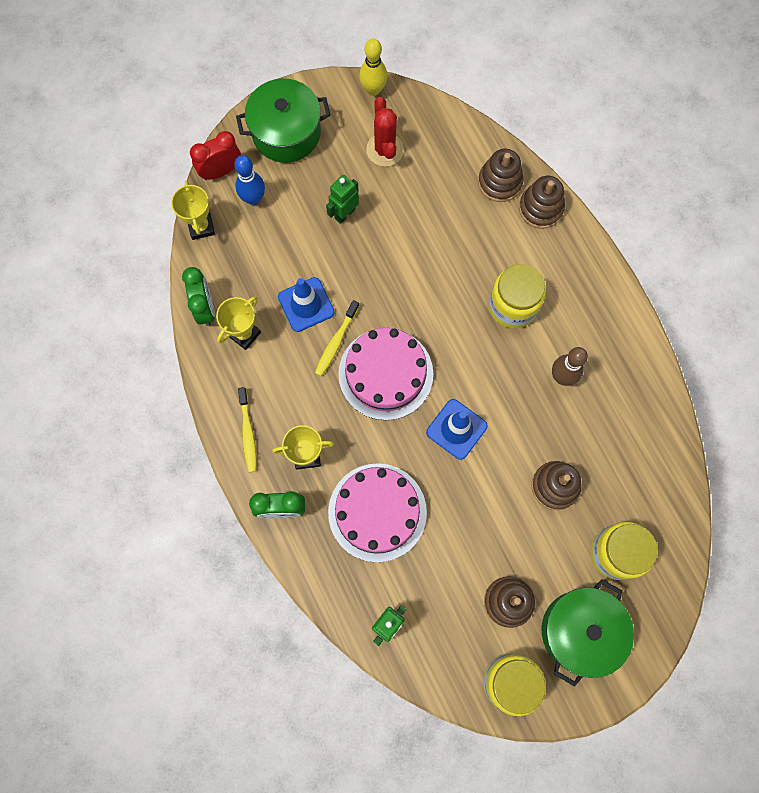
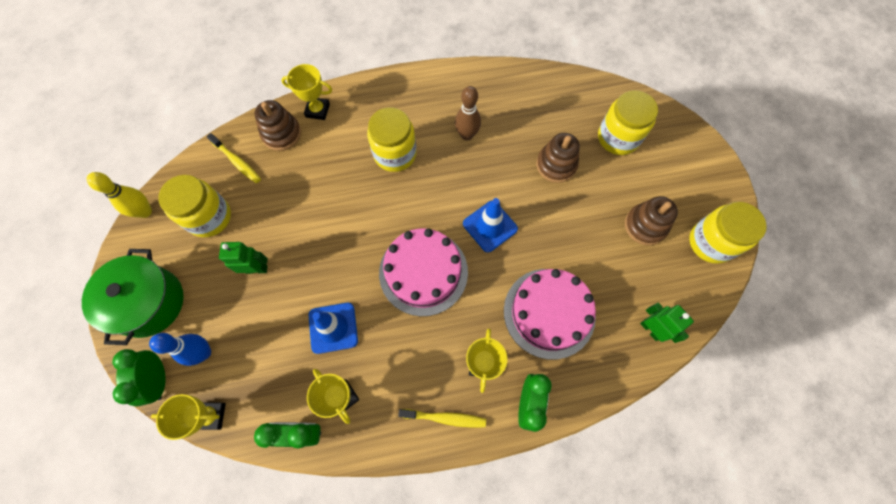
camera: 75 degrees left, 5 degrees down
(221, 171) = (159, 379): red clock -> green clock
(336, 342) = (379, 309): yellow toothbrush -> yellow toothbrush (237, 162)
(344, 213) = (256, 269): green robot -> green robot turned 120 degrees clockwise
(385, 150) = (209, 217): red cactus -> yellow jar
(540, 208) = (317, 110): brown stacking toy -> yellow trophy
(580, 631) = (676, 179): green pot -> none

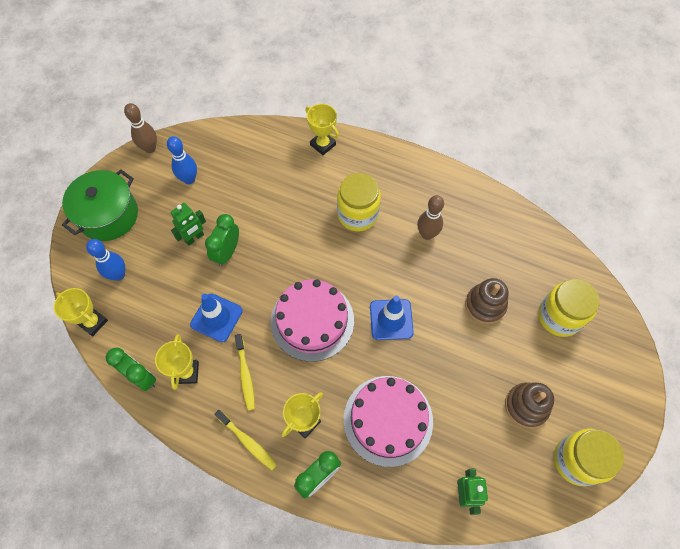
camera: 35 degrees right, 5 degrees down
(145, 211) = (150, 148): yellow bowling pin -> brown bowling pin
(159, 379) = (78, 274): green clock -> green clock (227, 252)
(209, 217) = (189, 179): yellow jar -> blue bowling pin
(237, 162) = (236, 149): yellow toothbrush -> yellow toothbrush (245, 375)
(256, 269) = (194, 238): green robot -> green robot turned 105 degrees clockwise
(281, 134) = (283, 147): brown stacking toy -> none

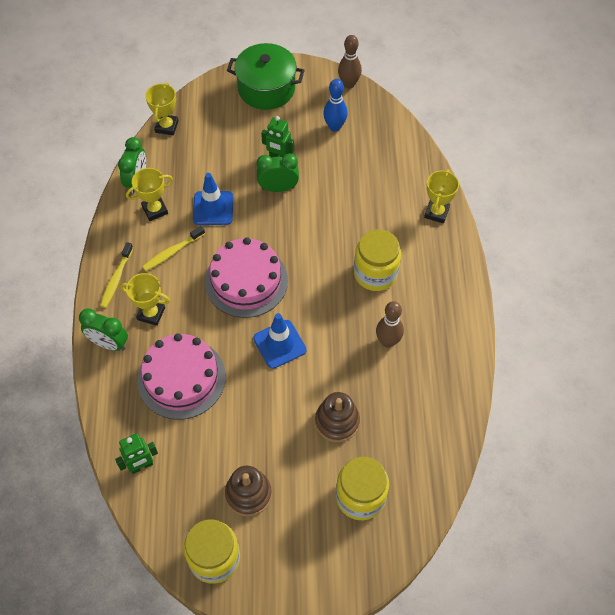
camera: 65 degrees right, 5 degrees down
(118, 275) = (216, 122): blue bowling pin -> none

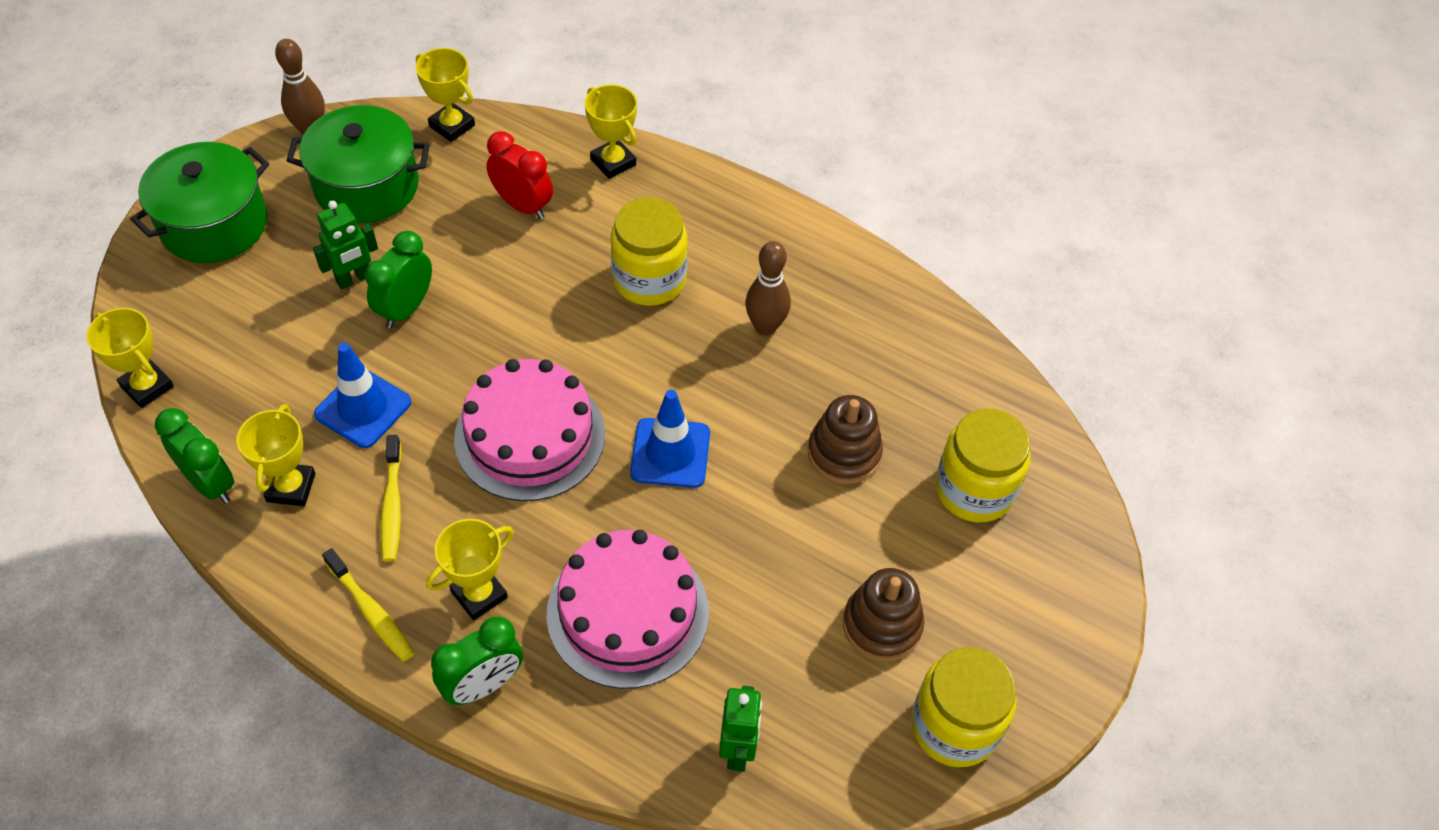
camera: 60 degrees left, 5 degrees down
(334, 127) = (367, 186): blue bowling pin -> green pot
(376, 193) = (523, 206): none -> red clock
(400, 134) = (452, 126): none -> yellow trophy

